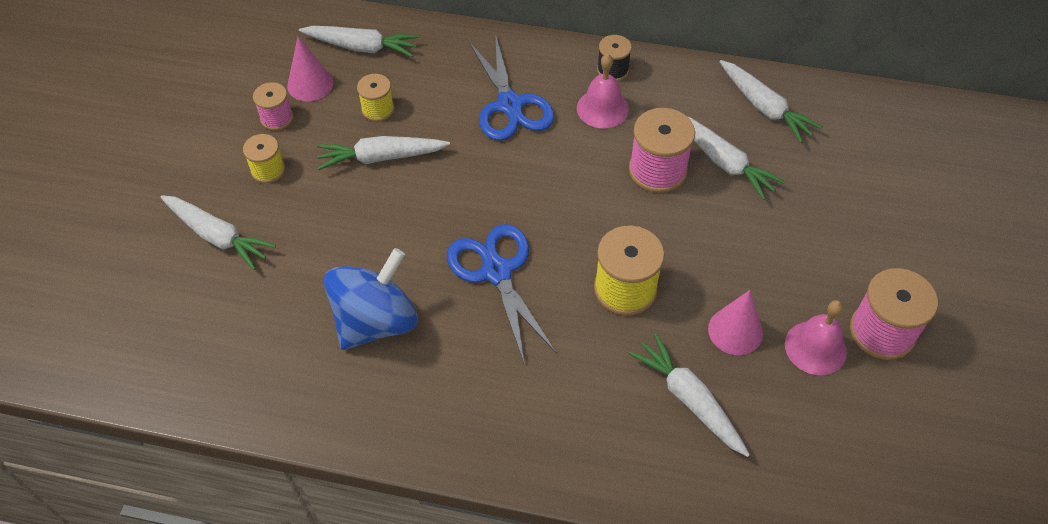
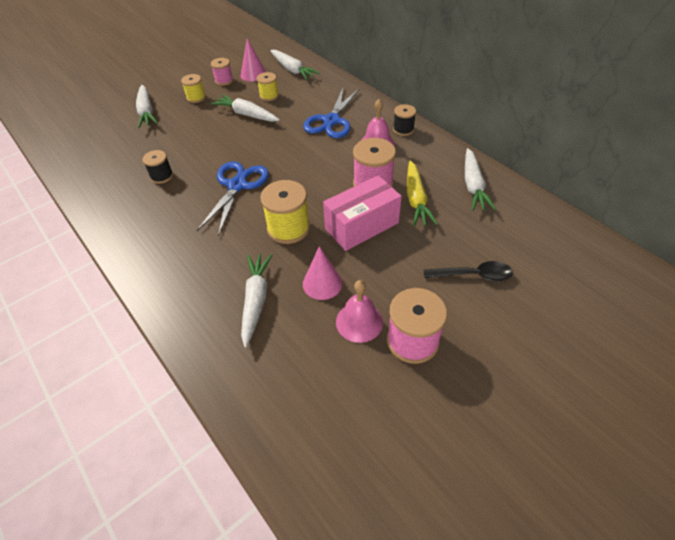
camera: 40 degrees right, 5 degrees down
(376, 321) = (162, 176): blue spinning top -> black spool
(702, 233) = (362, 226): none -> pink box
(724, 162) = (416, 199): white carrot -> yellow carrot
(866, 220) = (473, 275): none -> black spoon

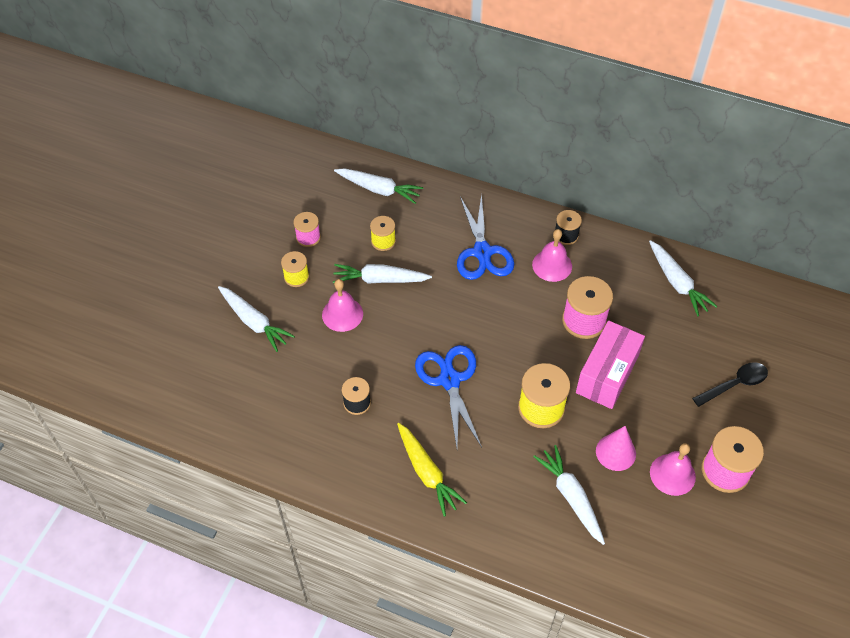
camera: 30 degrees left, 5 degrees up
(204, 125) = (342, 314): none -> pink bell
(253, 74) = (336, 214): pink cone -> none
(416, 199) = (636, 321): yellow carrot -> yellow carrot (427, 472)

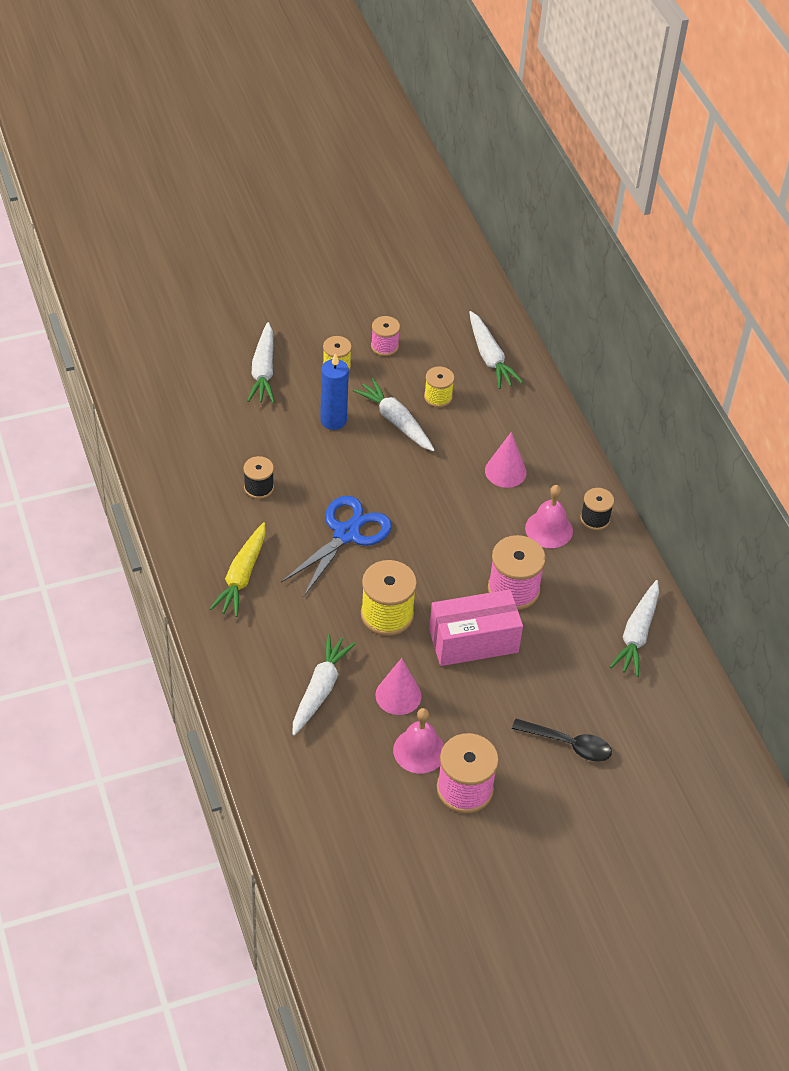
camera: 45 degrees right, 5 degrees down
(342, 314) = (333, 420): pink bell -> blue candle
(482, 252) = (505, 471): blue scissors -> pink cone

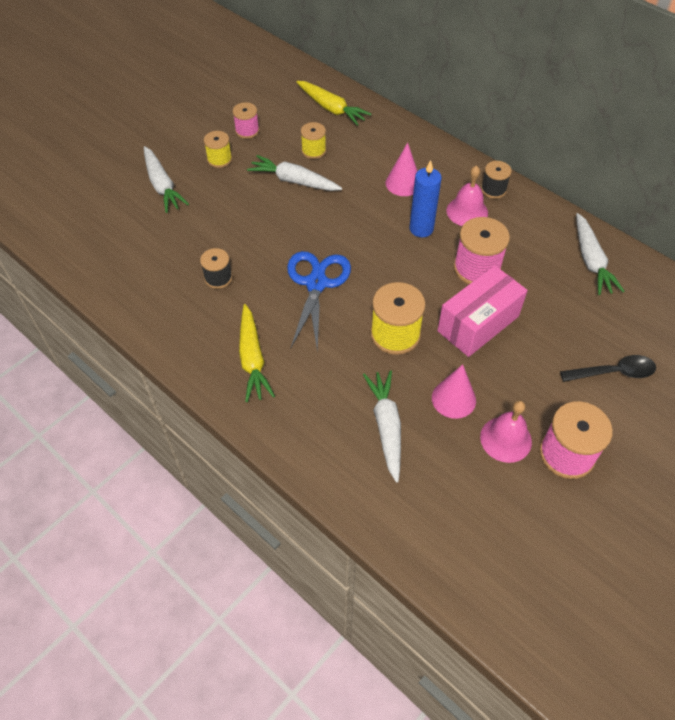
camera: 25 degrees left, 5 degrees up
(333, 420) = (244, 200): blue candle -> blue candle (421, 229)
(489, 357) = (331, 108): white carrot -> yellow carrot

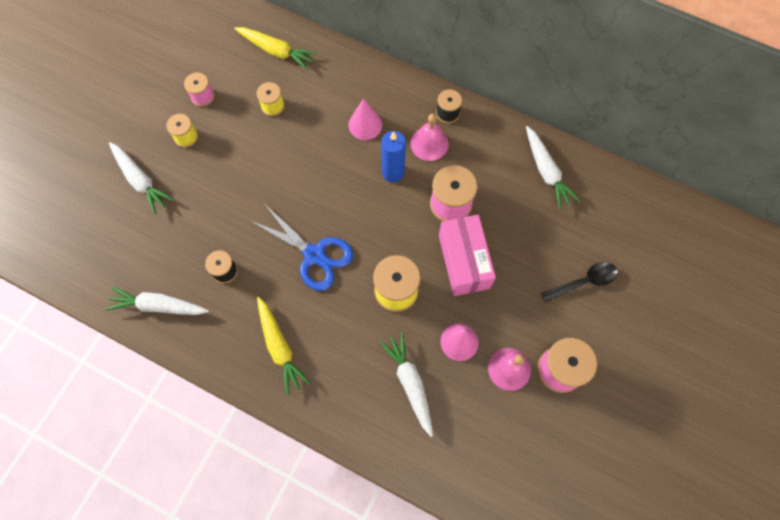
camera: 15 degrees left, 15 degrees up
(294, 181) = (264, 146): white carrot -> white carrot (158, 306)
(316, 283) = (314, 255): blue scissors -> blue scissors turned 135 degrees clockwise
(478, 324) = (464, 261): pink box -> pink box turned 45 degrees counterclockwise

